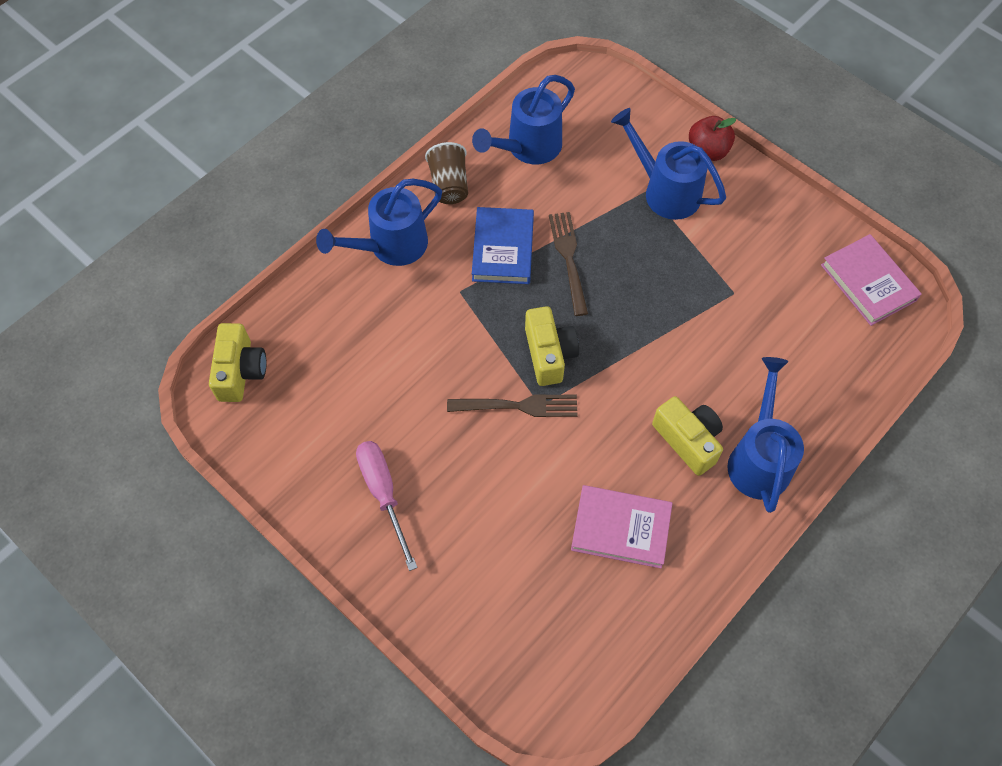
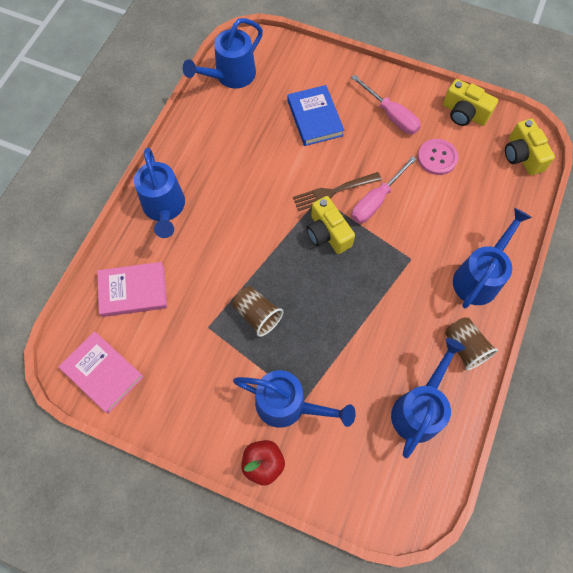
camera: 160 degrees right, 5 degrees up
(355, 407) = (437, 158): none -> pink button
(467, 375) = (376, 200): none -> pink screwdriver
(503, 249) = (396, 304): blue book -> blue book (314, 118)
(569, 259) = (342, 312): brown fork -> none
(604, 655) = (230, 76): none -> blue watering can
(621, 528) = (241, 140): pink book -> pink book (133, 291)
(671, 287) = (257, 315): none -> brown cup
(688, 440) = (214, 205): yellow camera -> yellow camera (464, 113)

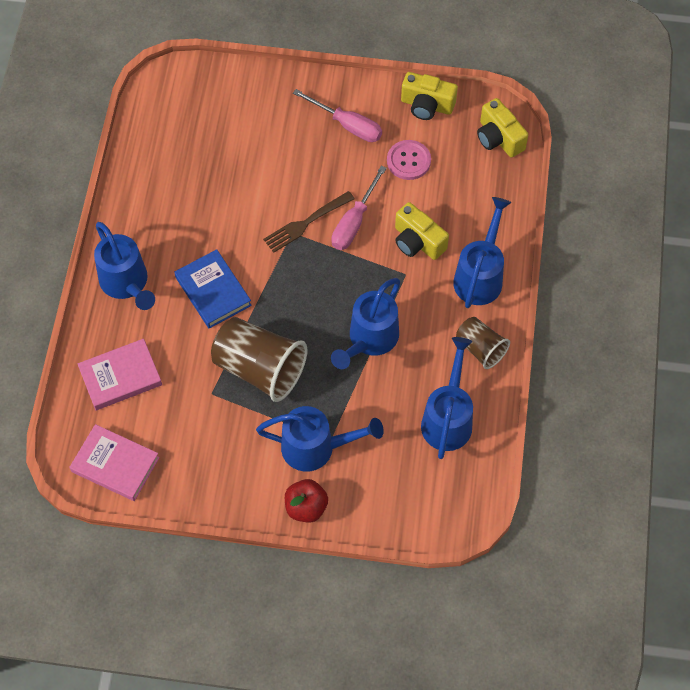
camera: 15 degrees left, 5 degrees down
(230, 76) = (155, 120): blue watering can -> blue watering can (369, 340)
(257, 315) = (260, 369): brown cup -> brown cup, size x1.74
(314, 118) = (264, 147): blue book -> blue book (213, 291)
(327, 233) = (311, 268): yellow camera -> yellow camera (417, 241)

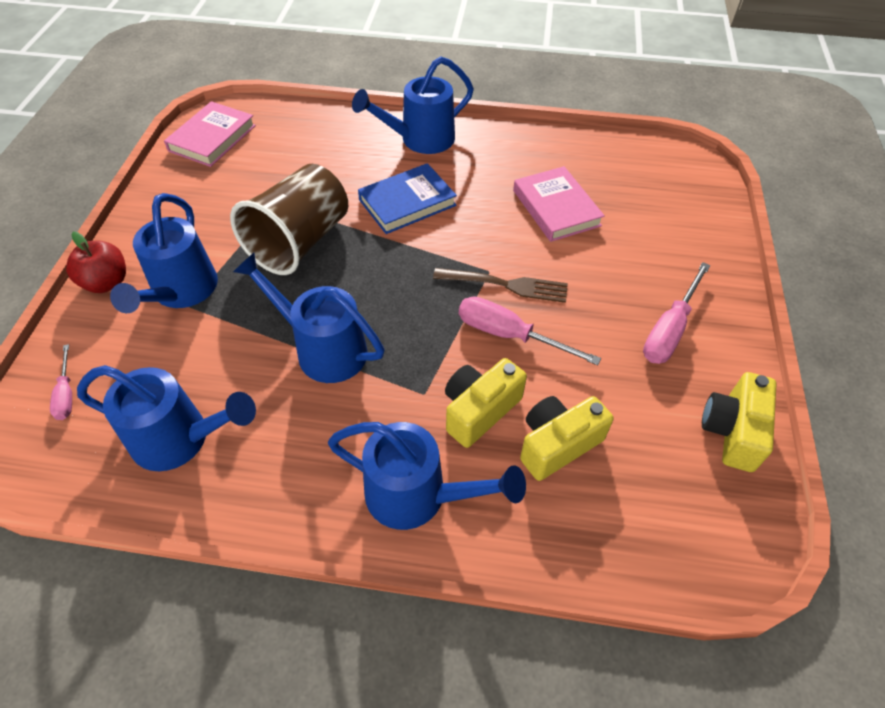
camera: 90 degrees right, 10 degrees down
(120, 377) = (310, 139): pink book -> pink book (556, 208)
(306, 222) = (505, 285): brown fork -> brown fork turned 135 degrees clockwise
(408, 161) = (621, 403): pink button -> none
(415, 503) = (66, 394): none -> pink screwdriver
(480, 349) = (286, 489): brown cup -> none
(498, 138) = (693, 541): yellow camera -> yellow camera (557, 444)

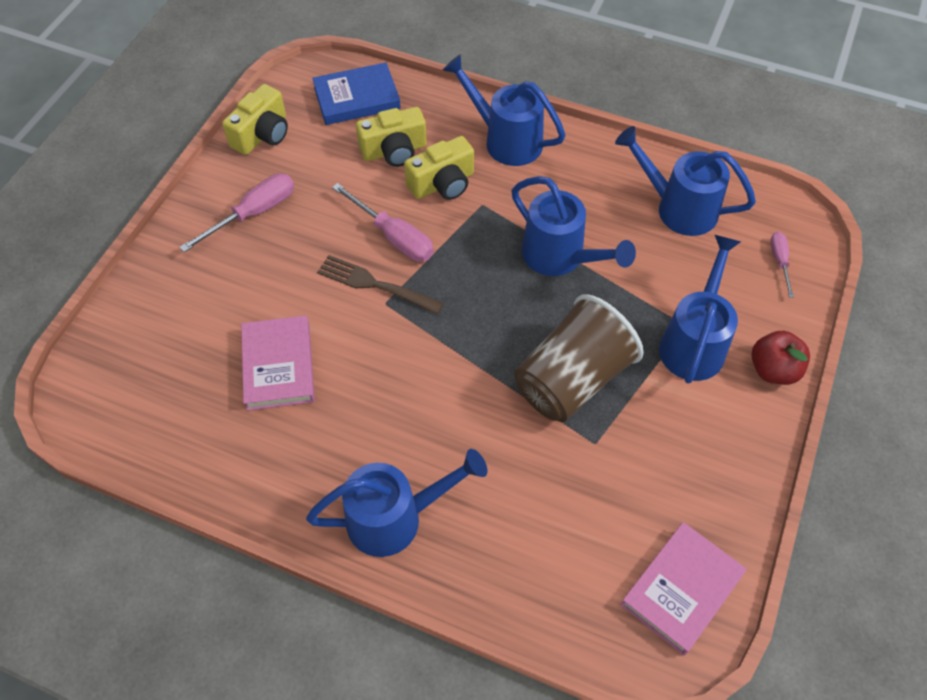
camera: 165 degrees left, 5 degrees up
(407, 202) = (442, 410): blue book -> blue book (357, 98)

